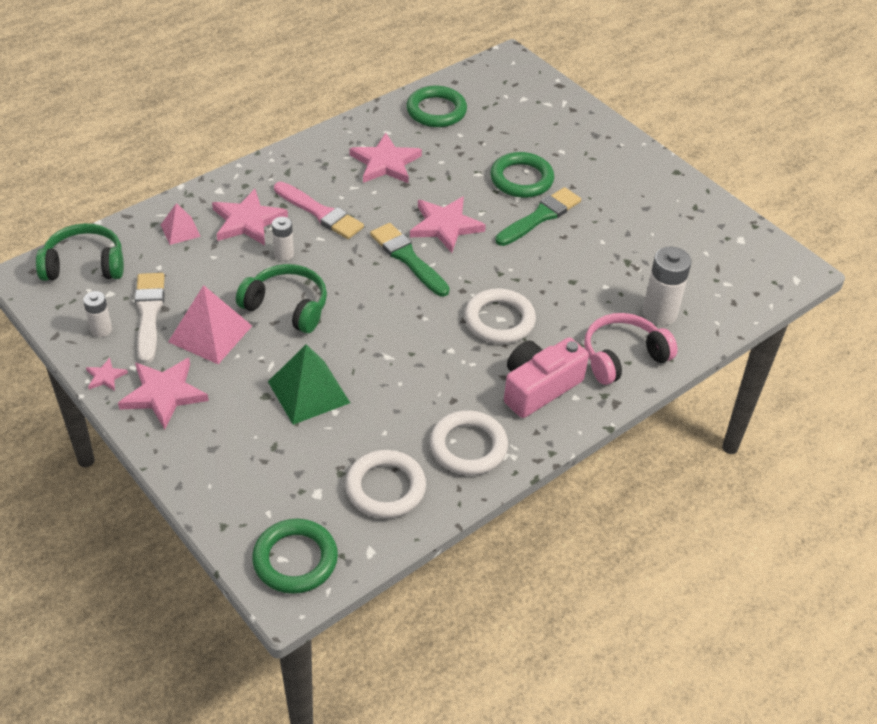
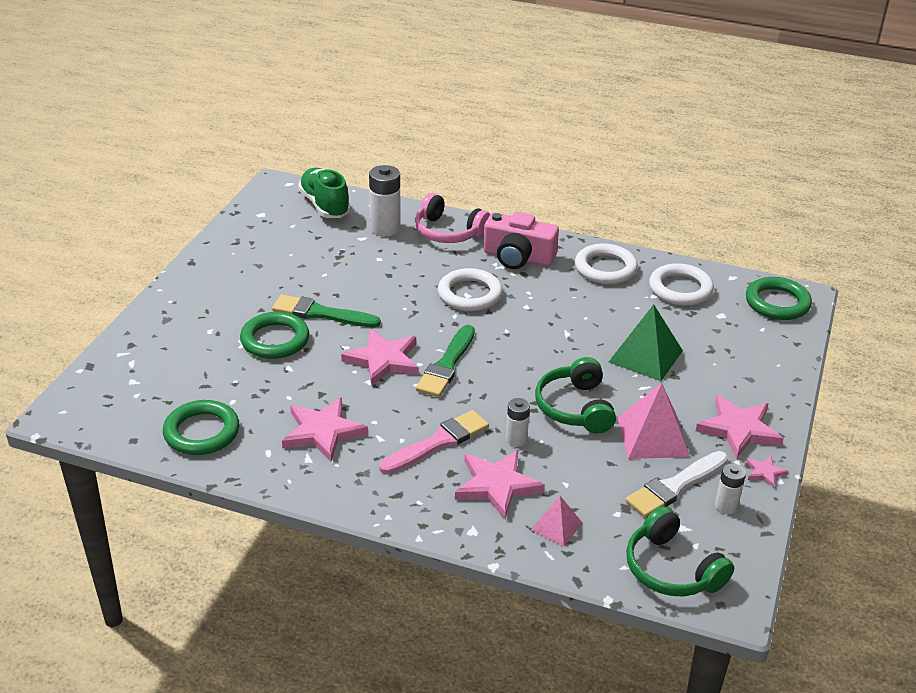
camera: 120 degrees left, 10 degrees down
(320, 213) = (438, 442): pink brush -> pink brush turned 45 degrees clockwise
(733, 288) = (325, 205): none -> green shoe

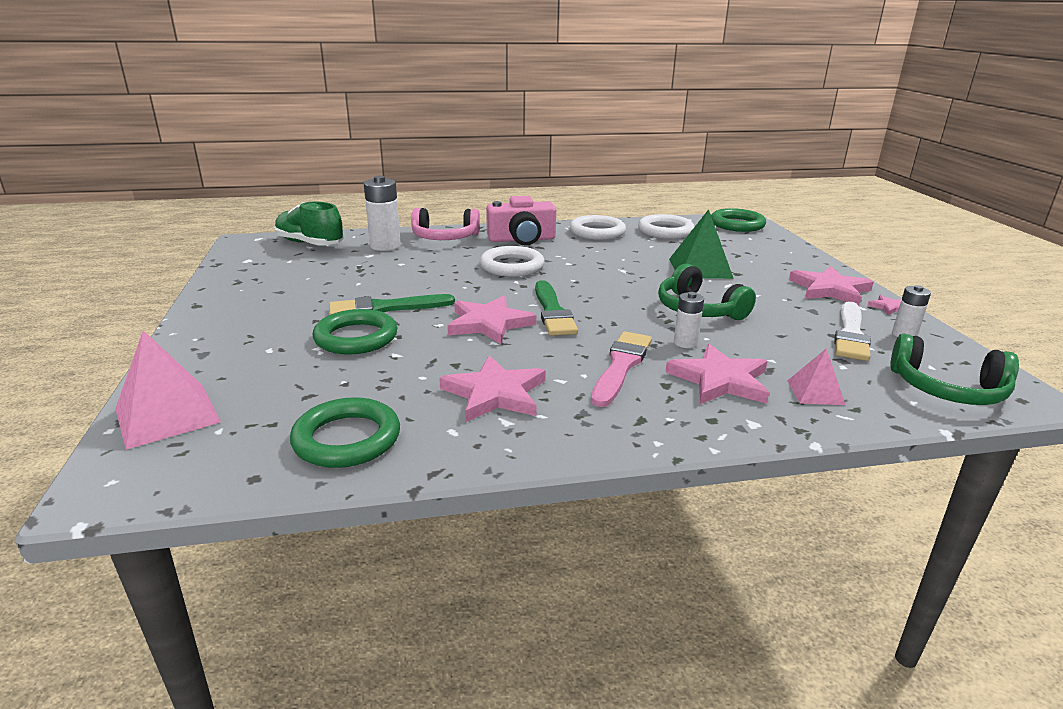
camera: 30 degrees left, 10 degrees down
(652, 436) = (782, 310): pink pyramid -> pink pyramid (167, 415)

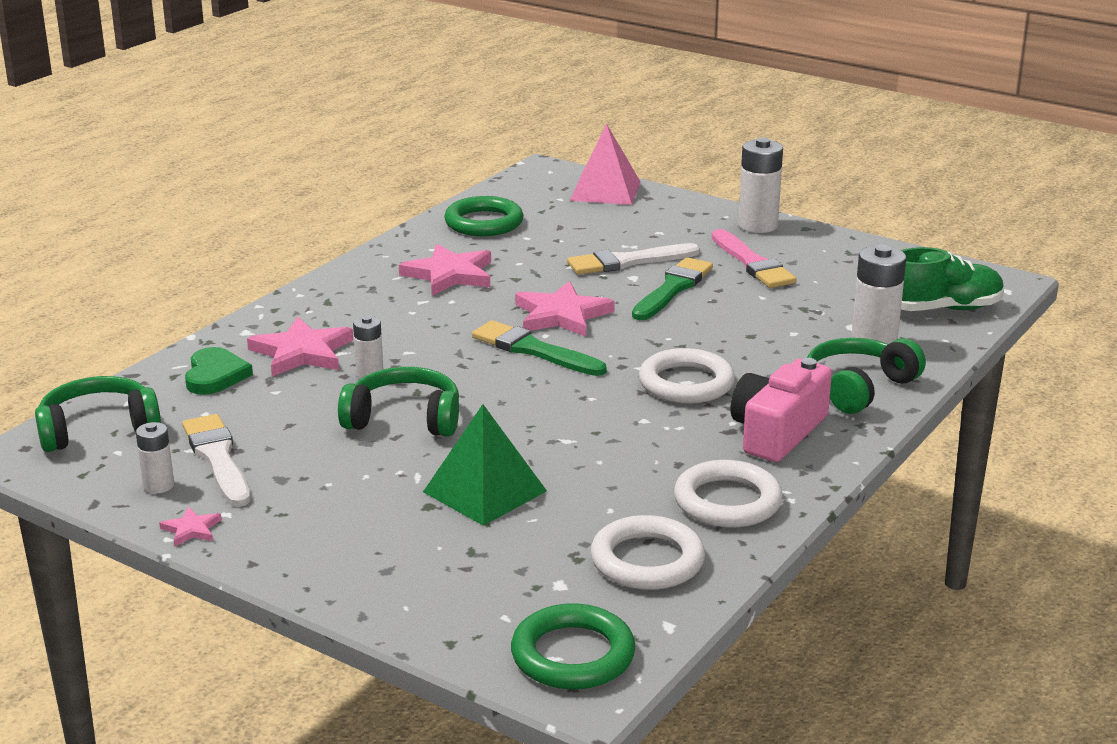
camera: 135 degrees right, 0 degrees up
(208, 321) = (758, 225): none -> white battery
(356, 338) = (628, 262): green ring -> white brush
(445, 238) = (858, 387): pink headphones -> green headphones
(621, 366) = (394, 330): pink brush -> pink brush (753, 263)
(815, 392) = (215, 375): pink pyramid -> green heart
(830, 289) = (285, 530): pink star -> none

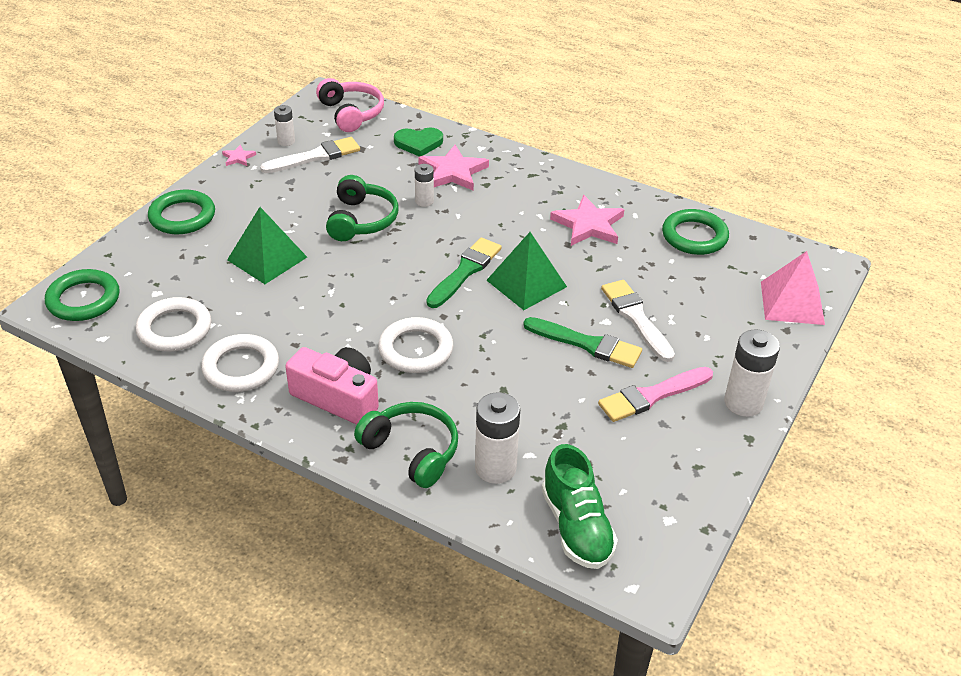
camera: 85 degrees right, 15 degrees up
(98, 429) = (351, 113): green headphones -> pink headphones
(355, 574) = (182, 216): none -> green ring
(562, 315) = (526, 283): pink star -> green pyramid

